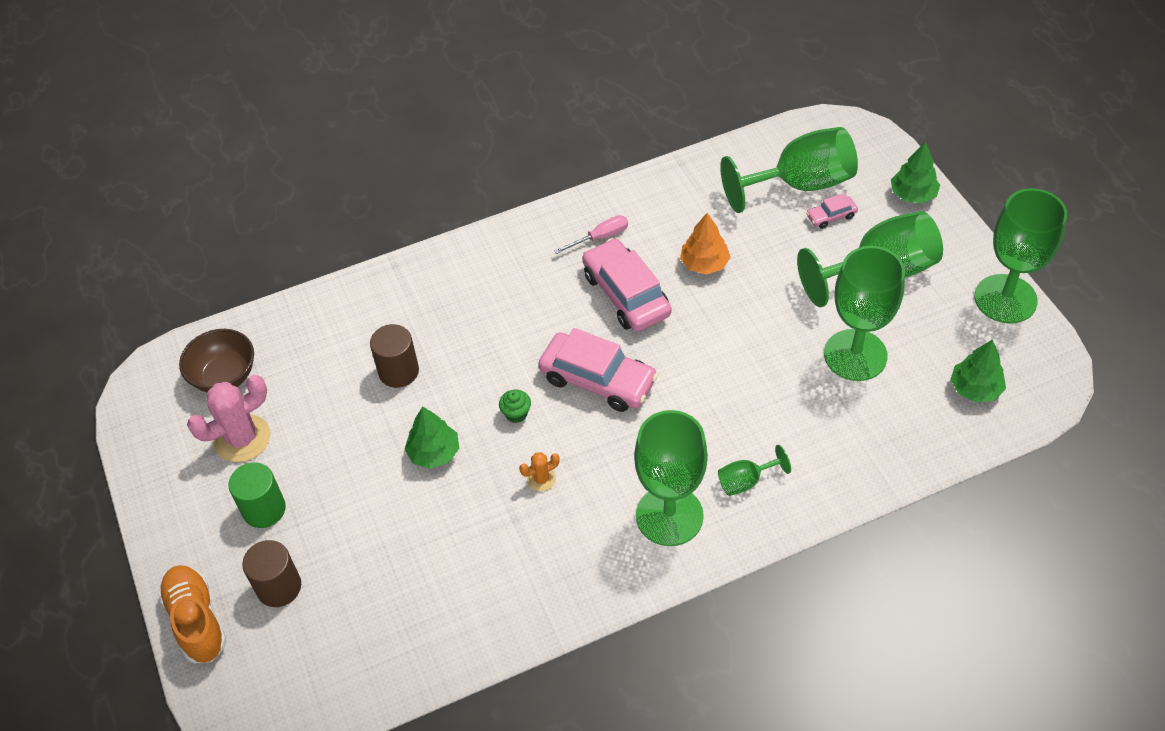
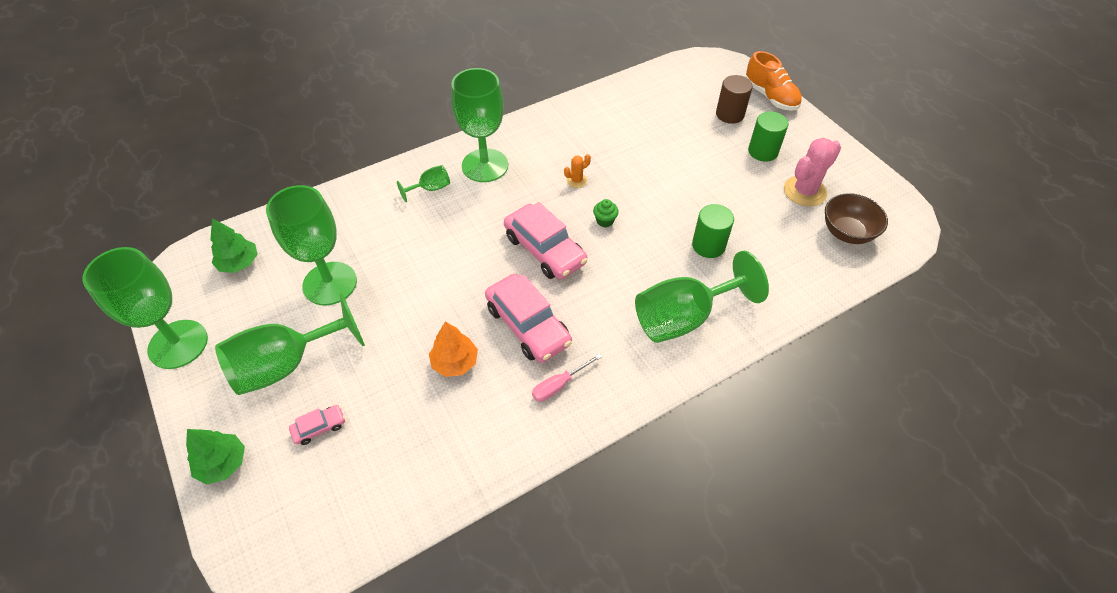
camera: 170 degrees right, 0 degrees up
(398, 371) = (708, 245): brown cylinder -> green cylinder
(434, 452) = (659, 191): green tree -> none
(598, 380) = (545, 249): pink car -> pink car turned 150 degrees counterclockwise
(800, 184) = (345, 469): green goblet -> green goblet (684, 317)

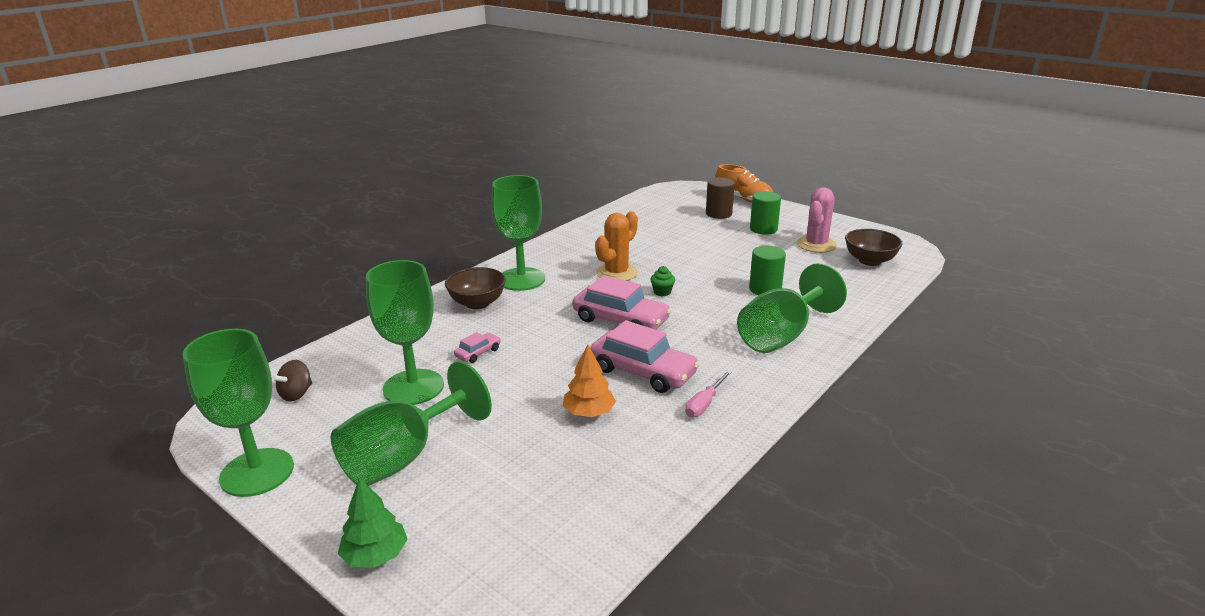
camera: 20 degrees left, 25 degrees down
(239, 263) = (296, 394): green tree -> brown spinning top
(319, 427) = (474, 496): pink car -> pink car (478, 353)
(430, 189) = (477, 303): green goblet -> brown bowl
(576, 180) = (616, 273): orange cactus -> orange cactus, size x2.04

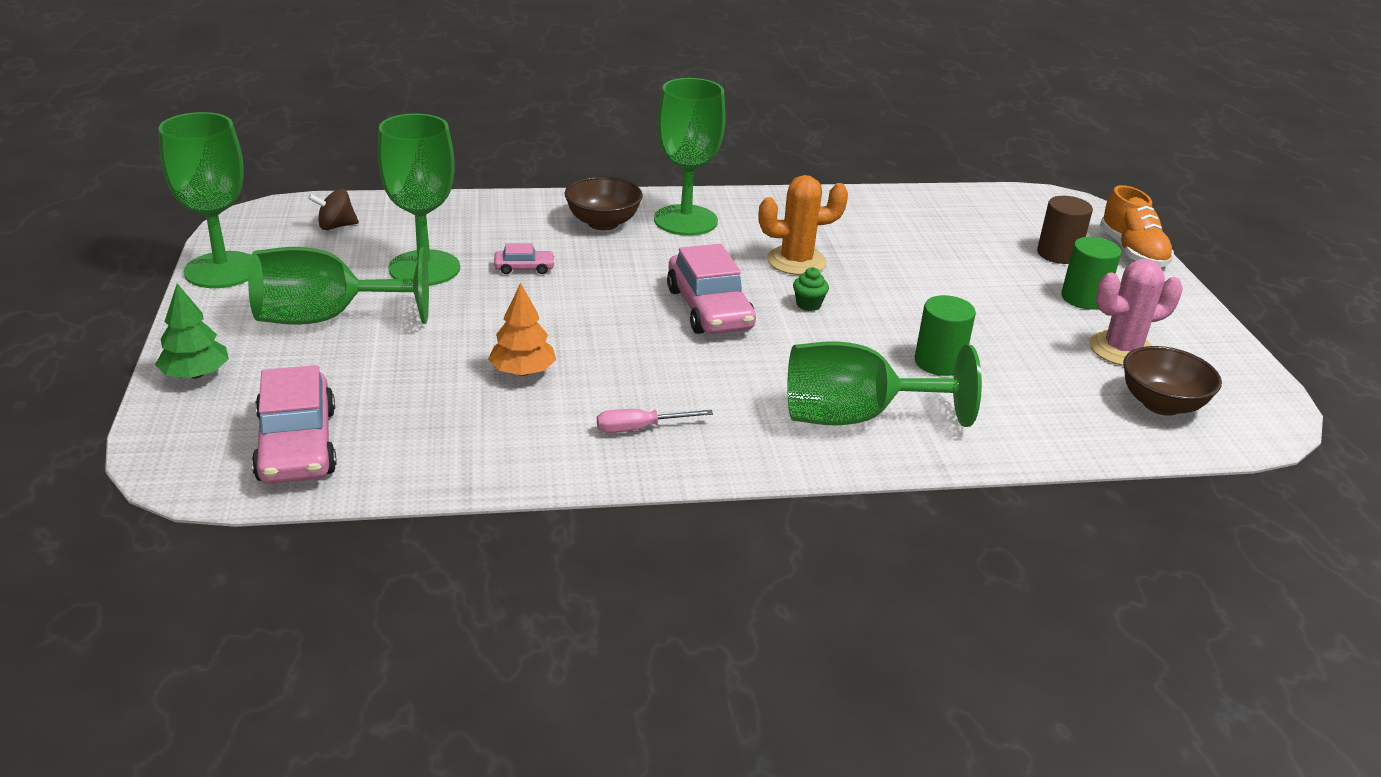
camera: 40 degrees right, 5 degrees up
(643, 371) = (638, 366): pink car -> pink car (297, 445)

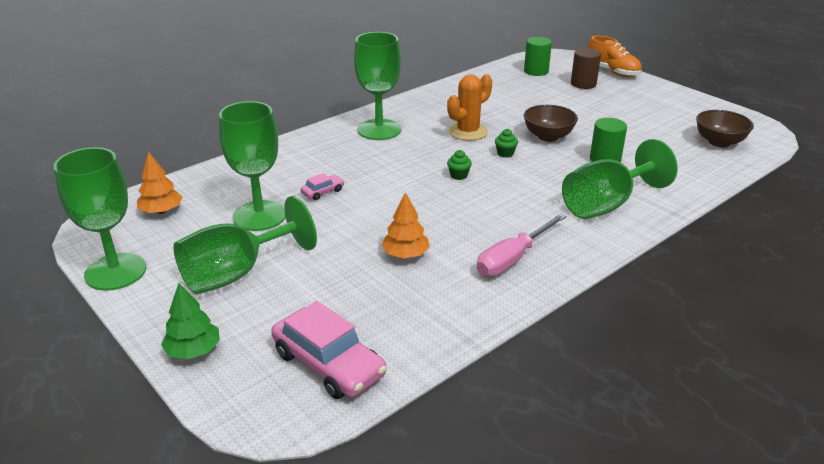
camera: 30 degrees left, 0 degrees up
(336, 226) = (161, 211): brown spinning top -> orange tree
(603, 223) = (334, 148): brown bowl -> brown bowl (548, 136)
(640, 428) = (513, 259): pink screwdriver -> pink screwdriver, size x1.66
(709, 309) = (458, 175): pink car -> green cupcake
(1083, 298) = (622, 102): green cylinder -> green cylinder (536, 71)
(1122, 350) = (670, 122): pink cactus -> none

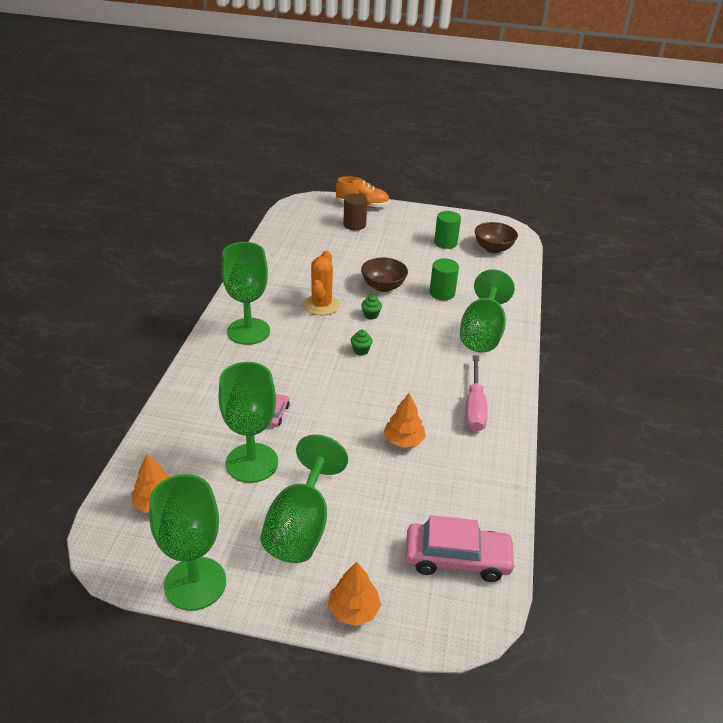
camera: 40 degrees left, 5 degrees up
(193, 350) = (353, 610): green tree -> orange tree
(536, 71) = (306, 223): green cylinder -> green cylinder (445, 243)

